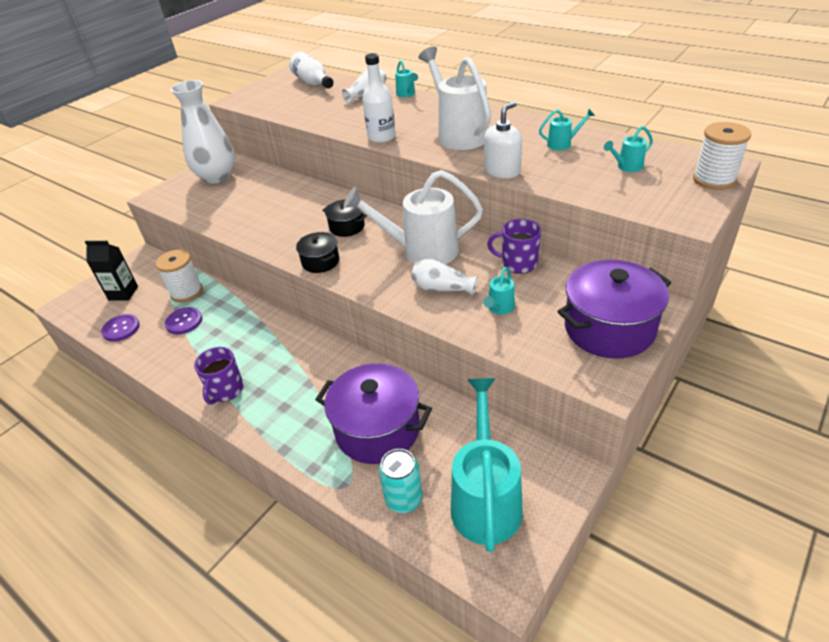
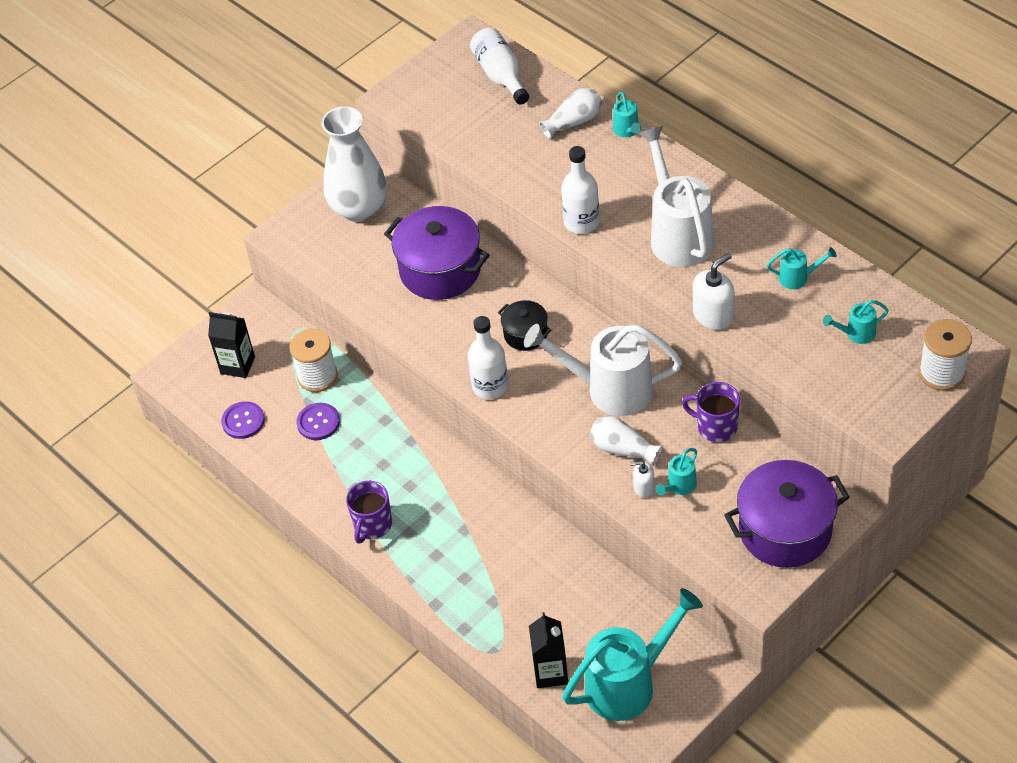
camera: 10 degrees right, 10 degrees up
(320, 262) = (490, 386): black pot -> white bottle
(377, 429) = (533, 596): purple pot -> purple pot (440, 270)
(404, 499) = (550, 672): turquoise can -> black carton
(467, 313) = (643, 487): none -> white soap dispenser
(485, 499) = (629, 683): turquoise watering can -> turquoise watering can turned 45 degrees clockwise

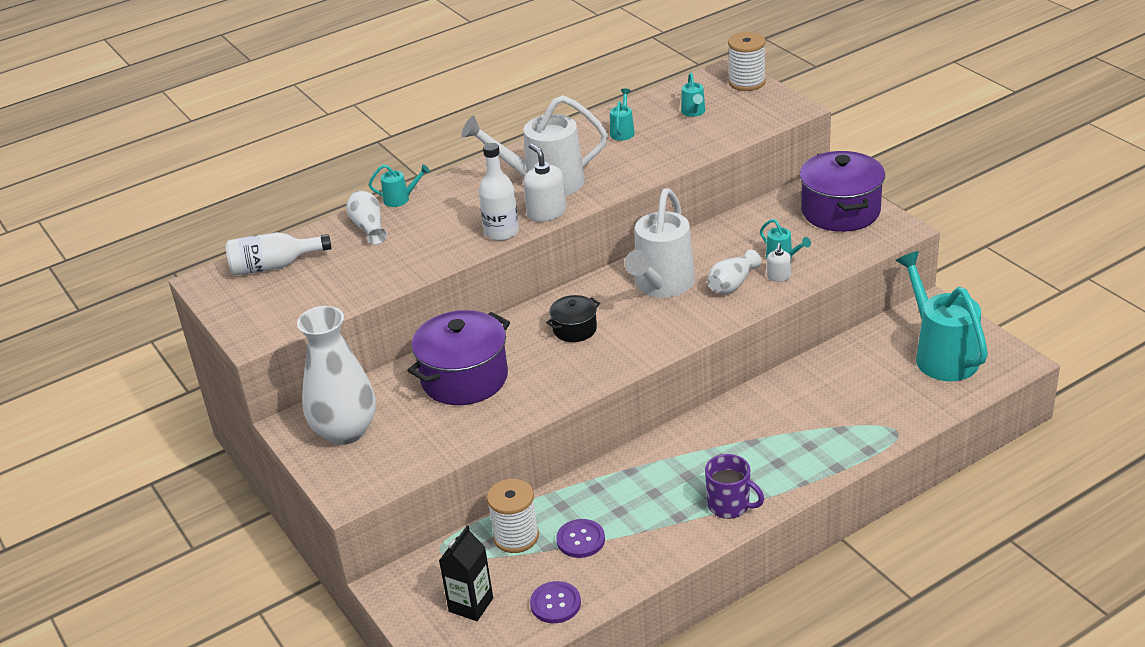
camera: 80 degrees left, 15 degrees down
(490, 386) = (631, 356): white bottle -> none
(550, 672) = (924, 399): black carton -> none
(713, 315) = (646, 173): white soap dispenser -> white soap dispenser (546, 212)
(715, 427) = (723, 234): purple mug -> none

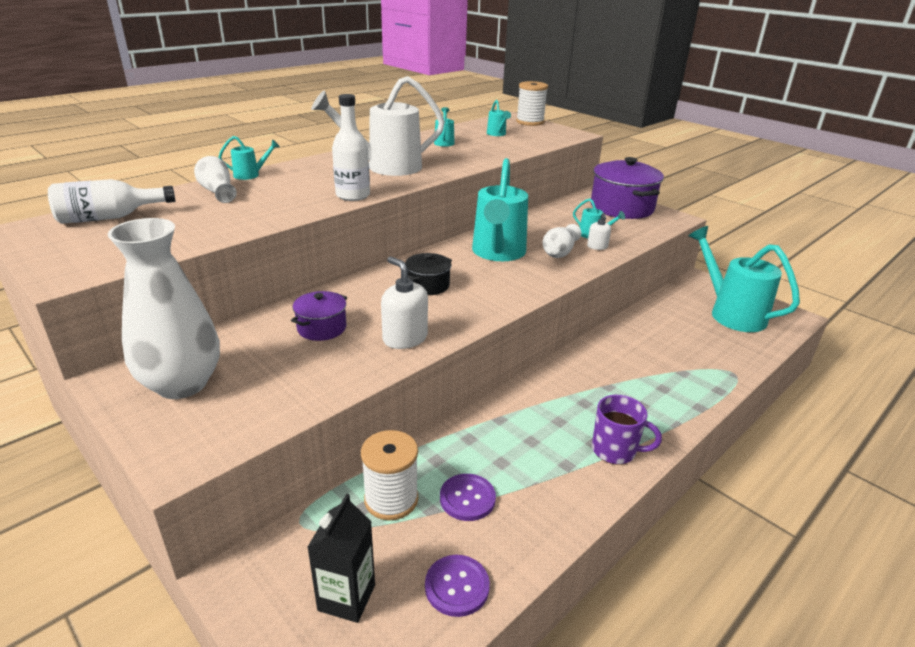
camera: 15 degrees left, 5 degrees down
(464, 378) = (322, 328): purple pot -> purple pot, size x0.52
(546, 212) = (393, 184): white soap dispenser -> white soap dispenser (405, 338)
(661, 286) = (498, 253): white watering can -> turquoise watering can

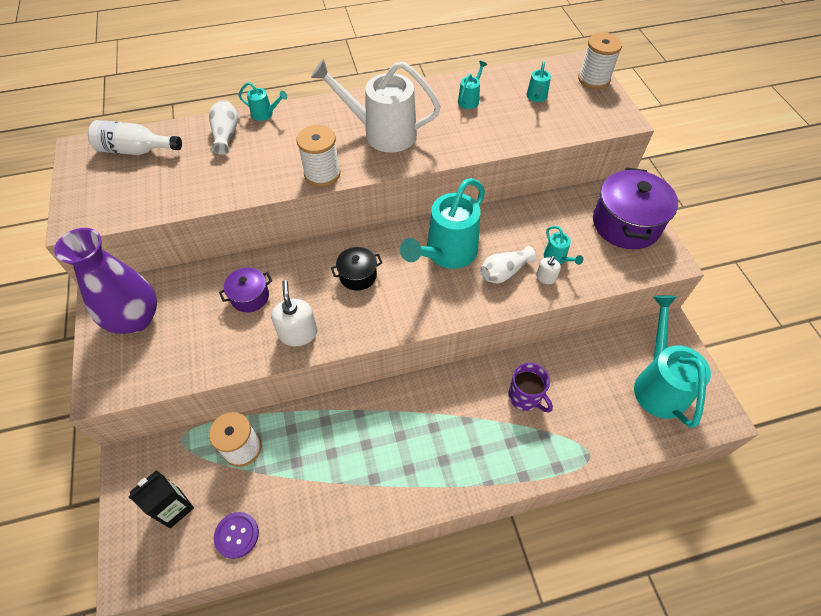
camera: 30 degrees right, 25 degrees up
(182, 384) = (135, 319): white vase -> purple vase
(353, 195) = (322, 174): white bottle -> white spool
(467, 498) = (288, 472): purple button -> none
(615, 450) = (419, 484): purple mug -> purple mug (525, 397)

